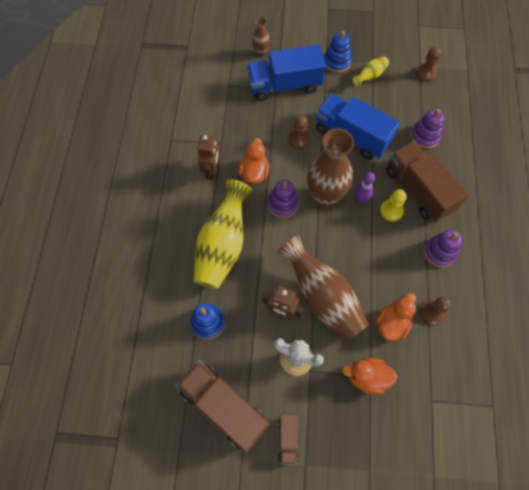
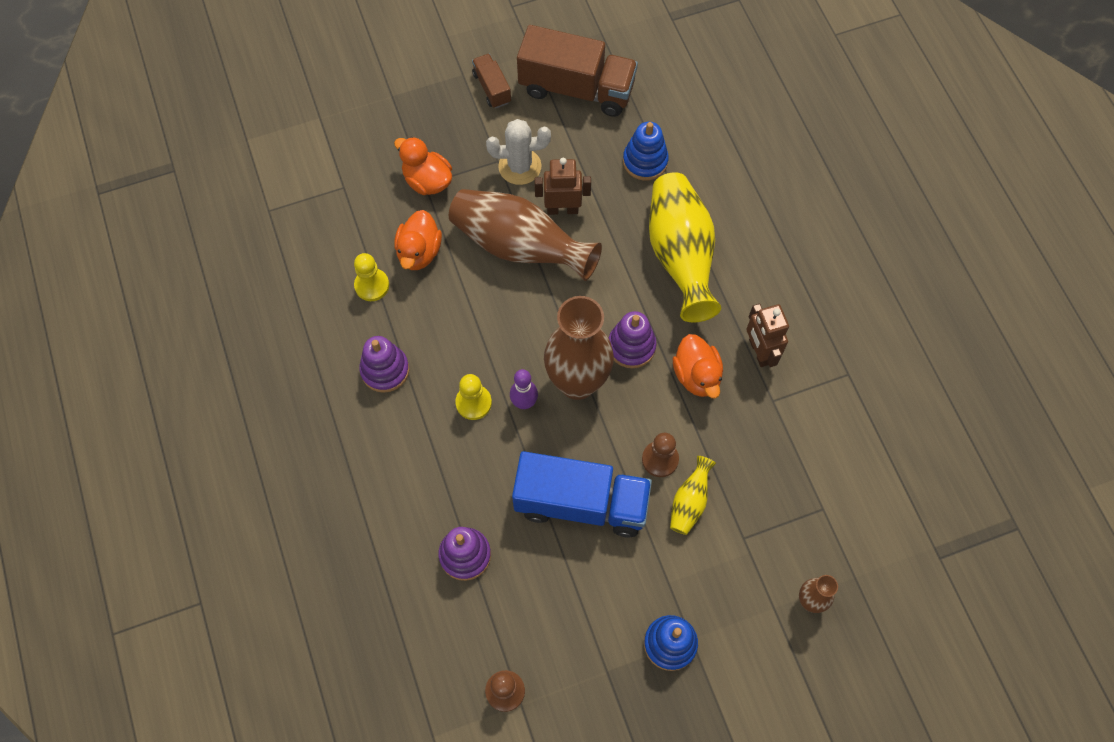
camera: 155 degrees right, 0 degrees up
(284, 85) = (733, 551): blue truck -> none
(367, 377) = (427, 181): orange duck -> orange duck turned 120 degrees counterclockwise
(370, 76) = (599, 639): yellow vase -> yellow vase (689, 502)
(419, 190) = (444, 453): brown truck -> none
(432, 313) = (372, 285): brown pawn -> yellow pawn

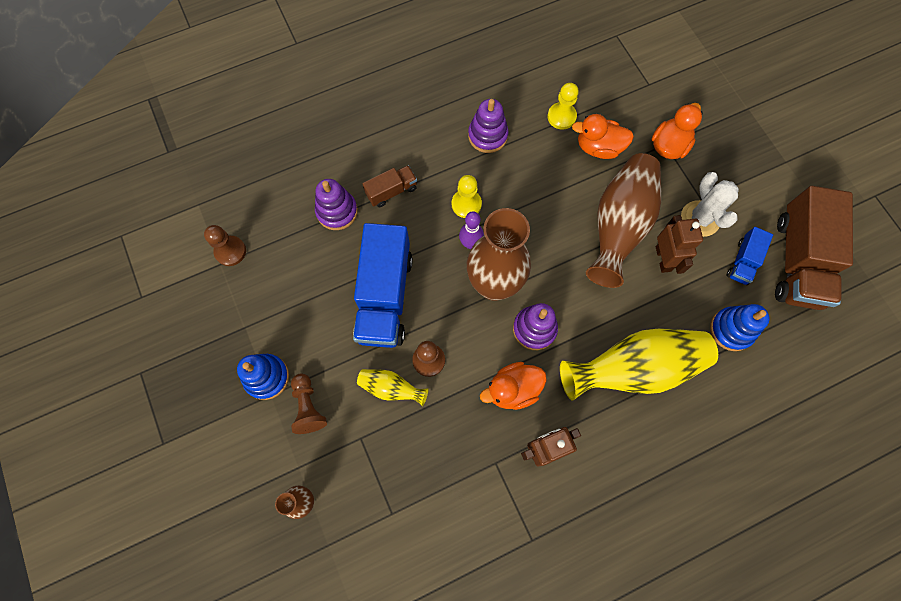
camera: 85 degrees right, 5 degrees up
(492, 88) = (778, 187): brown truck -> brown truck (391, 191)
(572, 137) = (743, 262): none -> blue truck
(707, 595) = (308, 407): none -> brown pawn

